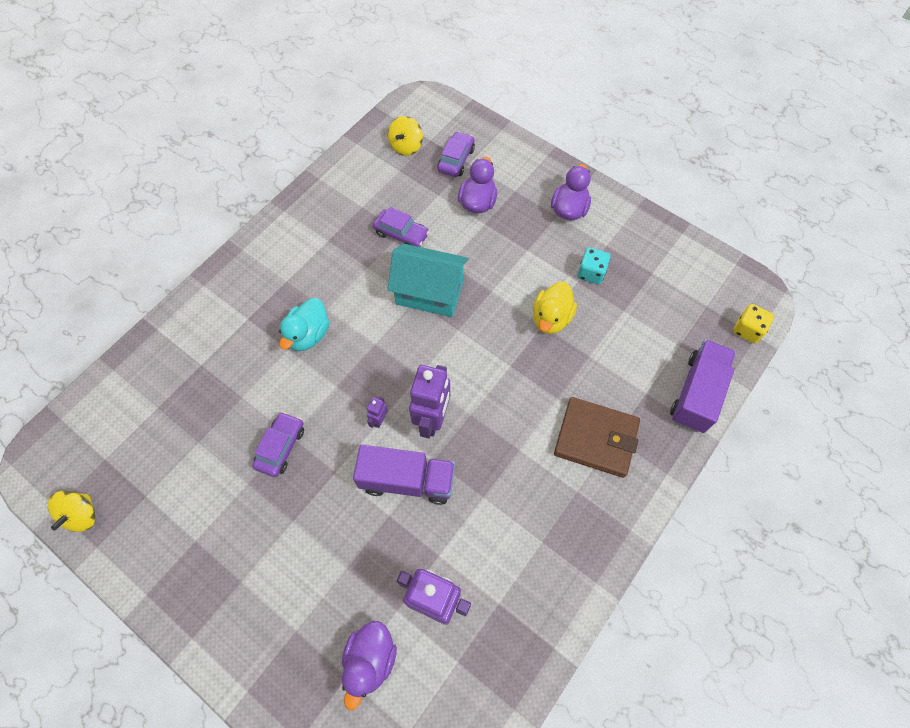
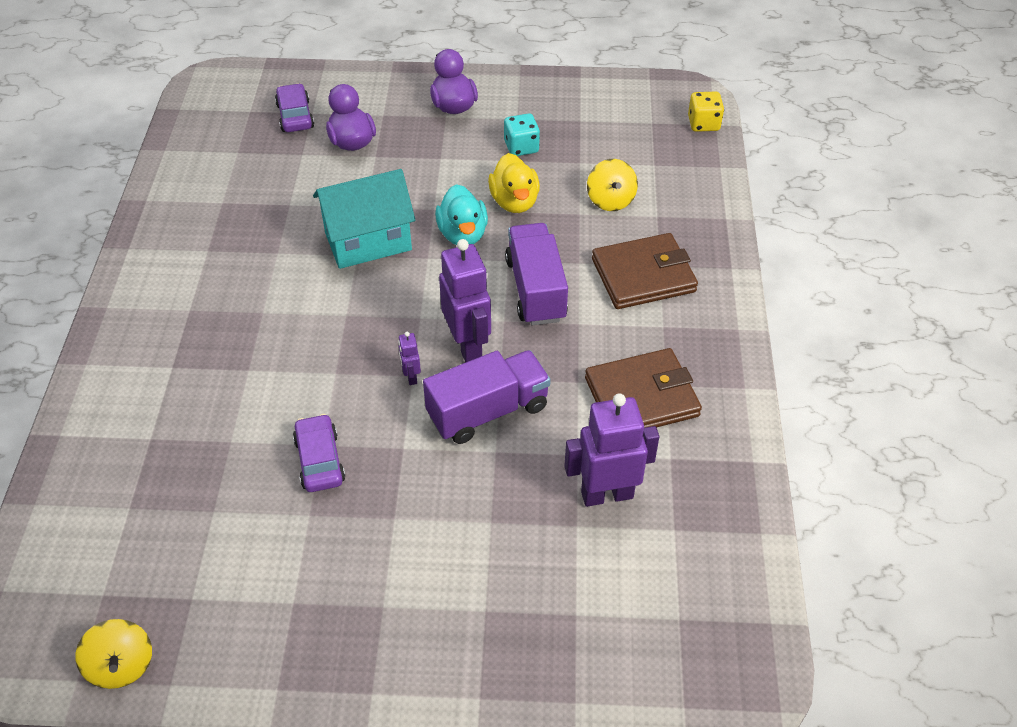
camera: 35 degrees left, 15 degrees down
(308, 334) = (261, 344): turquoise duck -> turquoise duck (463, 234)
(370, 660) = (587, 584): purple duck -> none
(401, 234) = (290, 206): purple car -> none
(406, 146) = (227, 128): yellow spinning top -> yellow spinning top (610, 200)
(517, 540) = (641, 397): none -> brown wallet
(696, 393) = (702, 193): purple truck -> purple truck (535, 290)

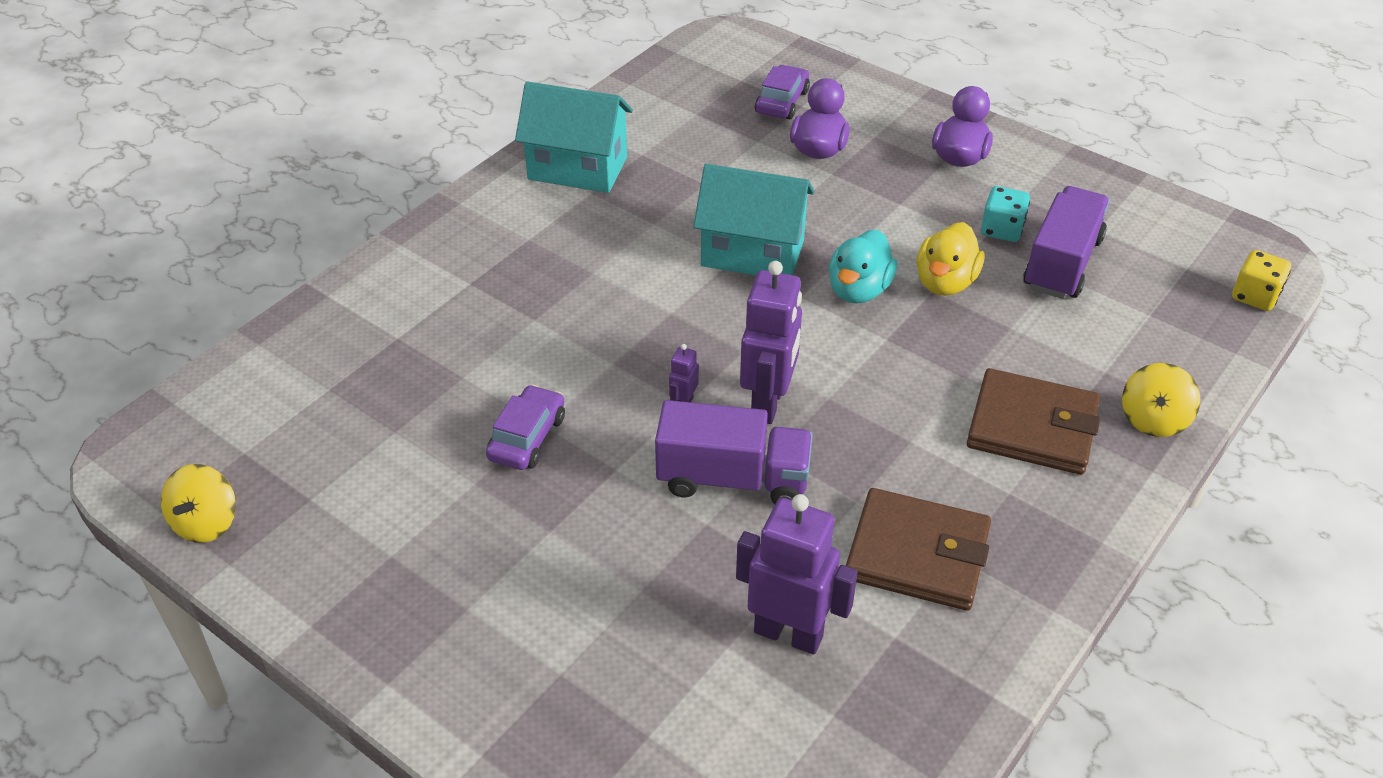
camera: 35 degrees right, 5 degrees down
(180, 236) = (577, 168): none -> turquoise house
(535, 290) = (891, 383): purple truck -> purple truck (1062, 263)
(610, 200) = (1061, 329): yellow spinning top -> yellow spinning top (1153, 419)

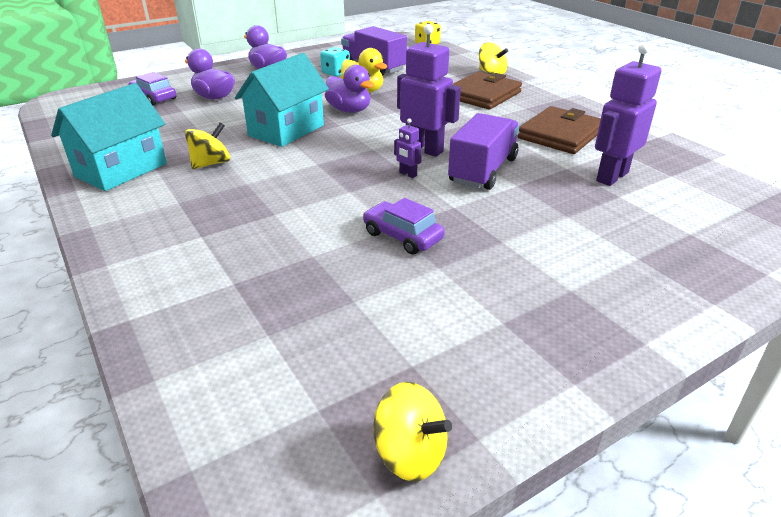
camera: 70 degrees left, 10 degrees down
(625, 226) = (211, 164): none -> yellow spinning top
(859, 290) = (349, 110): turquoise duck -> purple duck

